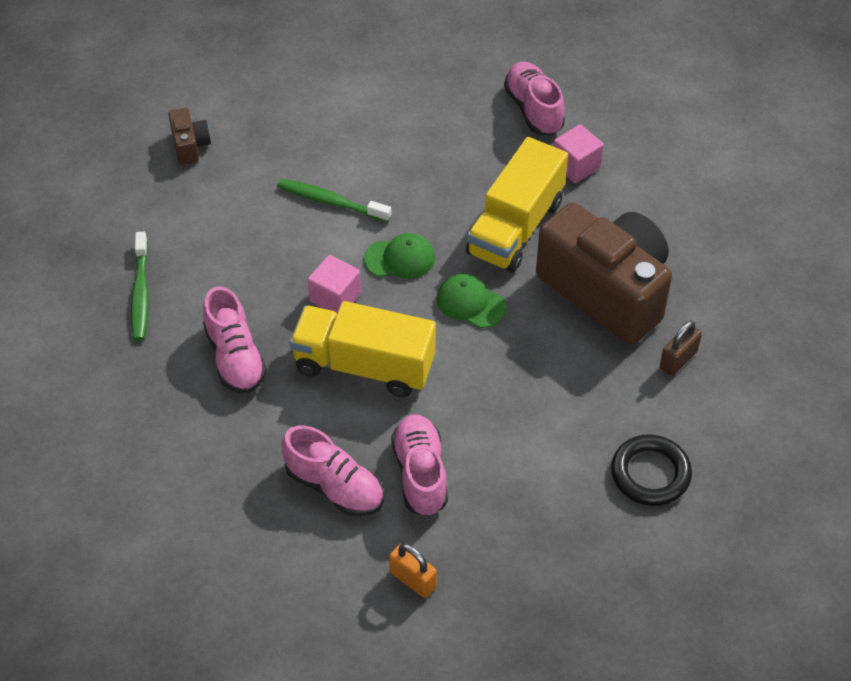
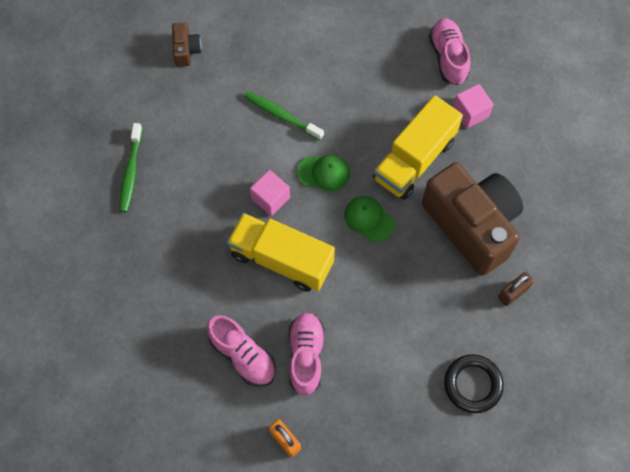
camera: 10 degrees right, 15 degrees up
(235, 357) = (190, 237): pink shoe -> none

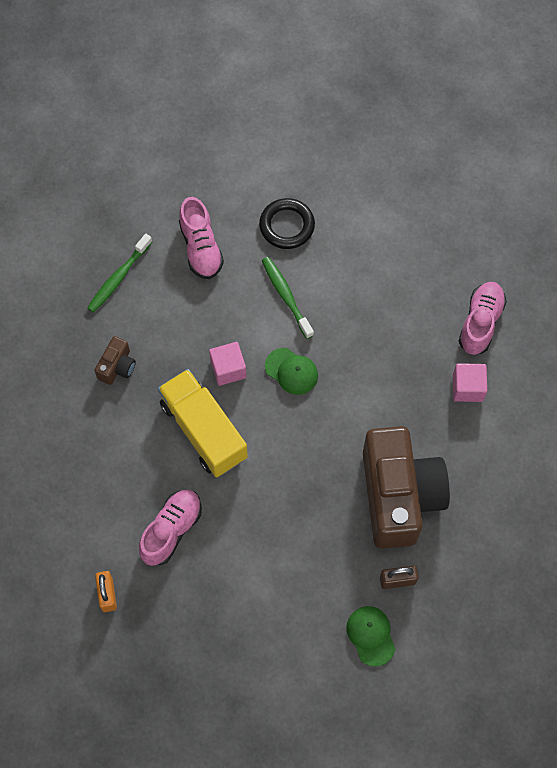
camera: 30 degrees right, 0 degrees up
(186, 50) = (236, 188): brown camera -> brown camera (117, 367)
(243, 355) = (116, 498): pink shoe -> pink shoe (201, 248)
(369, 219) = (306, 437): green cap -> green cap (371, 635)
(414, 160) = (384, 404): yellow truck -> none
(472, 384) = (305, 642): black ring -> black ring (287, 226)

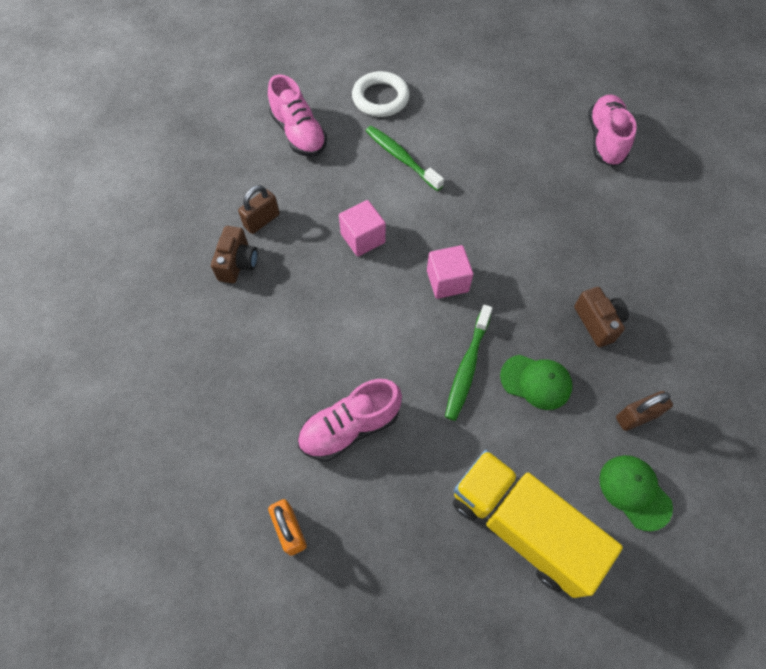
camera: 15 degrees left, 5 degrees down
(118, 277) = (218, 178): green toothbrush -> green toothbrush (467, 367)
(146, 330) = (262, 220): none -> brown padlock
(171, 530) = (350, 427): pink shoe -> pink shoe turned 135 degrees counterclockwise
(203, 430) = (355, 306): yellow truck -> yellow truck (521, 527)
(287, 226) = (380, 98): black ring -> white ring
(291, 371) = (432, 225): green cap -> green cap (536, 382)
(399, 496) = (597, 322): brown camera -> brown camera, size x0.41
(467, 388) = (620, 200): pink cube -> pink cube (447, 281)

